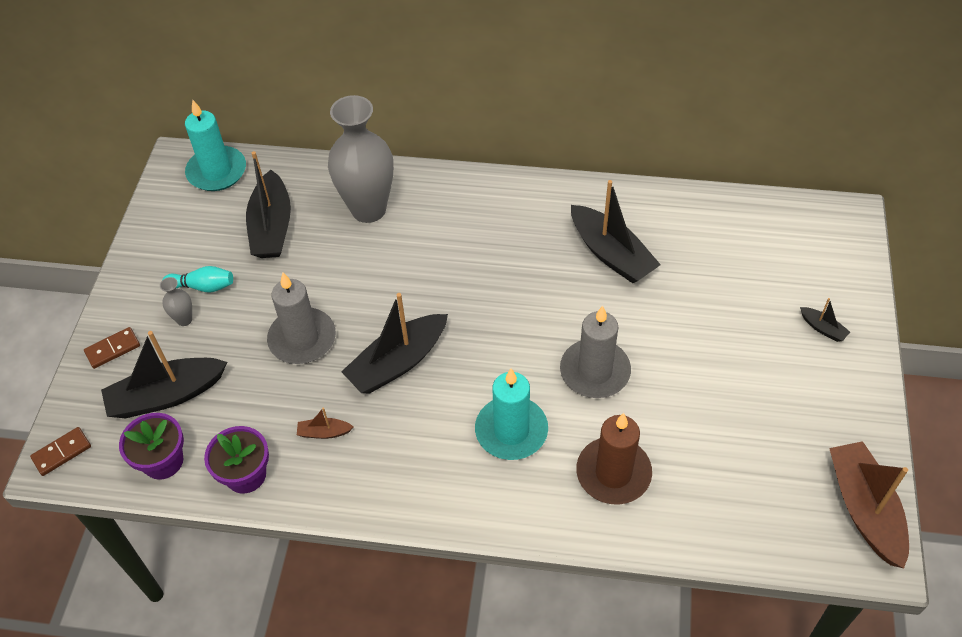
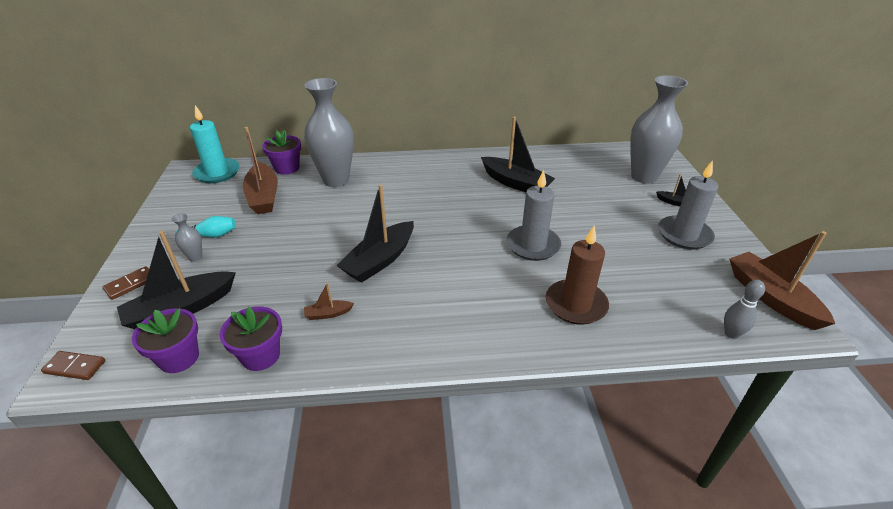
camera: 15 degrees left, 15 degrees down
(62, 452) = (75, 367): brown domino -> brown domino turned 60 degrees clockwise
(272, 227) = (263, 196): black boat -> brown boat
(302, 339) = (298, 256): grey candle -> grey candle (684, 235)
(307, 175) = (287, 168): none -> purple flower pot
(511, 431) = (484, 289): turquoise candle -> none
(783, 550) = (731, 334): none -> grey bowling pin
(802, 270) = (644, 176): none -> grey vase

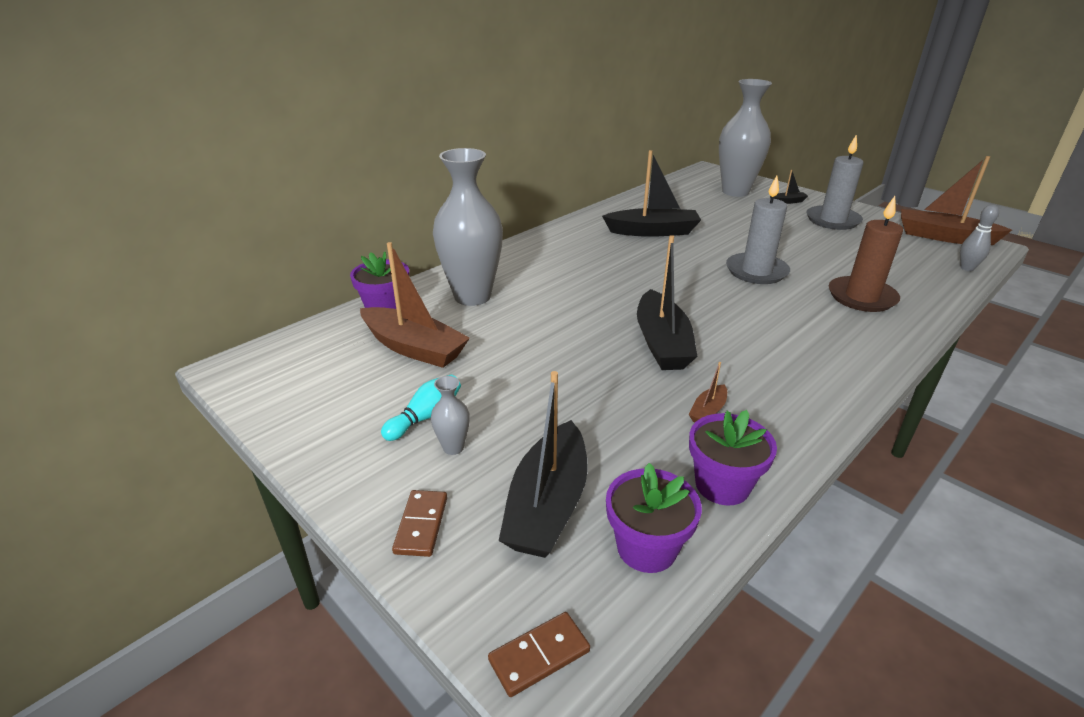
camera: 40 degrees left, 5 degrees down
(217, 173) = (292, 352): turquoise candle -> none

